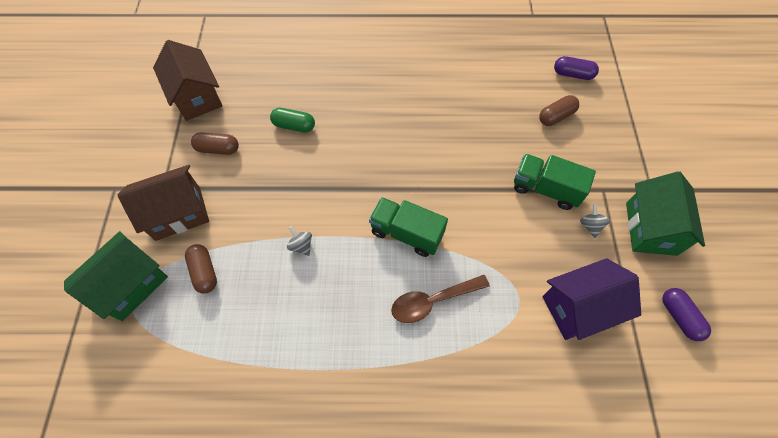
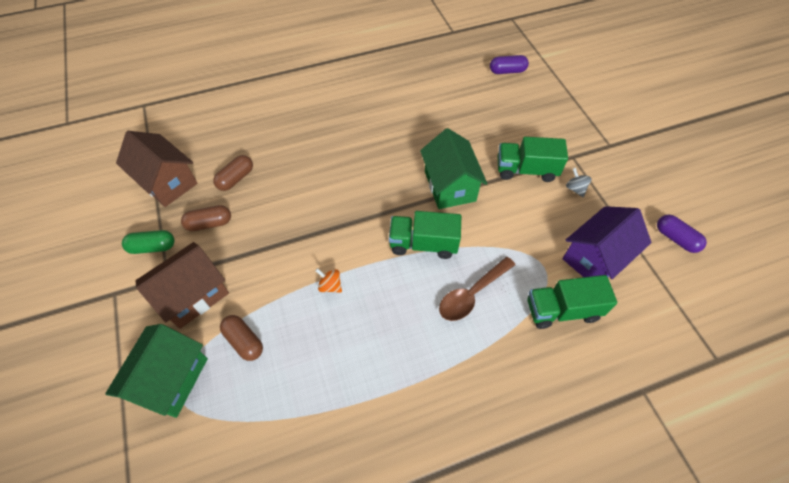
camera: 20 degrees left, 5 degrees down
(294, 126) = (277, 181): green capsule -> green capsule (152, 247)
(301, 245) = (330, 286): grey spinning top -> orange spinning top
(518, 350) = (562, 310): none -> green truck
(556, 116) = (508, 108): brown capsule -> brown capsule (236, 178)
(650, 228) = (623, 176): green house -> green house (449, 186)

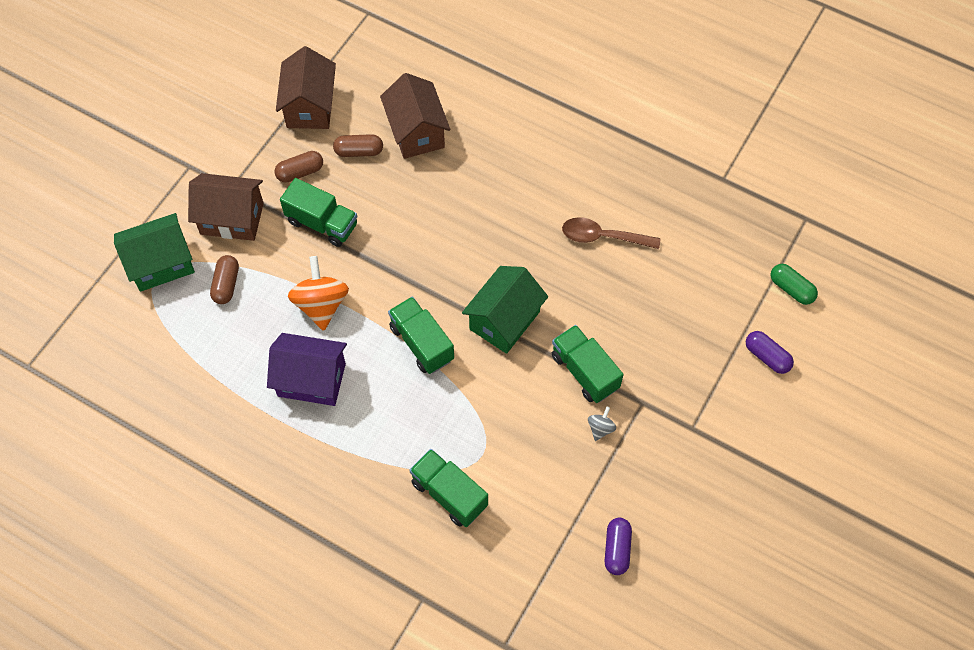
camera: 50 degrees right, 5 degrees up
(152, 247) = (246, 154): green capsule -> green capsule (791, 289)
(209, 223) = (300, 172): brown capsule -> brown capsule turned 60 degrees counterclockwise
(260, 139) = (416, 132): none -> brown house
(265, 238) = (322, 223): none -> green truck
(330, 286) = (321, 304): orange spinning top -> orange spinning top, size x2.09
(471, 294) = (404, 414): brown spoon -> brown spoon (602, 237)
(507, 71) = (711, 269): purple capsule -> purple capsule (767, 357)
(595, 258) = (530, 491): purple house -> purple house (311, 380)

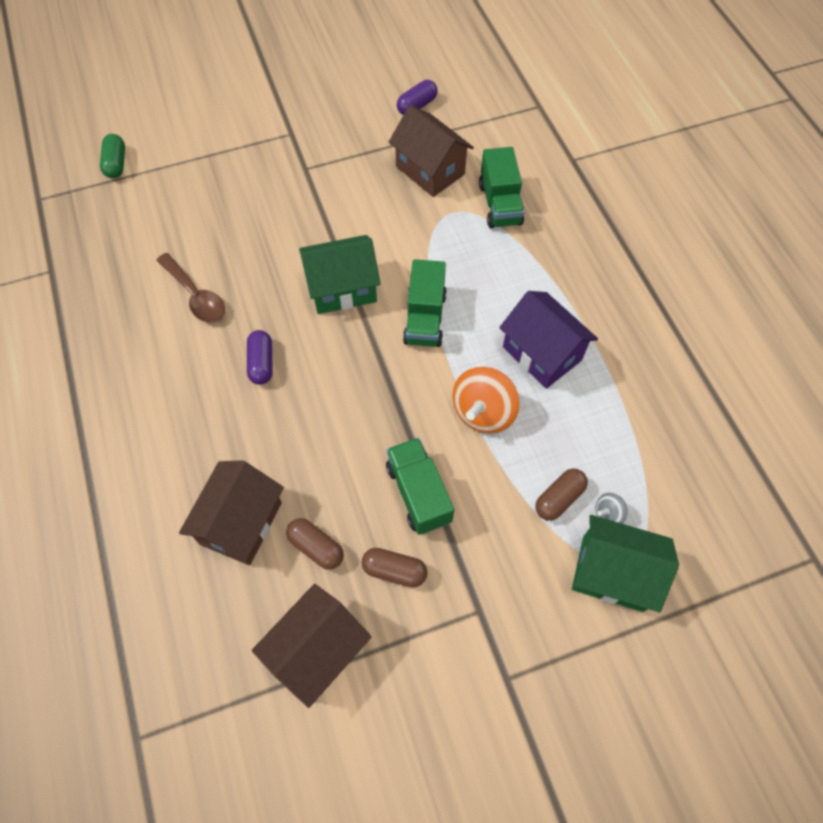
camera: 140 degrees left, 0 degrees up
(232, 218) = (504, 570): brown house -> brown house (430, 170)
(584, 371) = (322, 213): green truck -> none
(600, 428) = (352, 173): grey spinning top -> grey spinning top (608, 514)
(767, 357) = (190, 138): purple capsule -> purple capsule (261, 363)

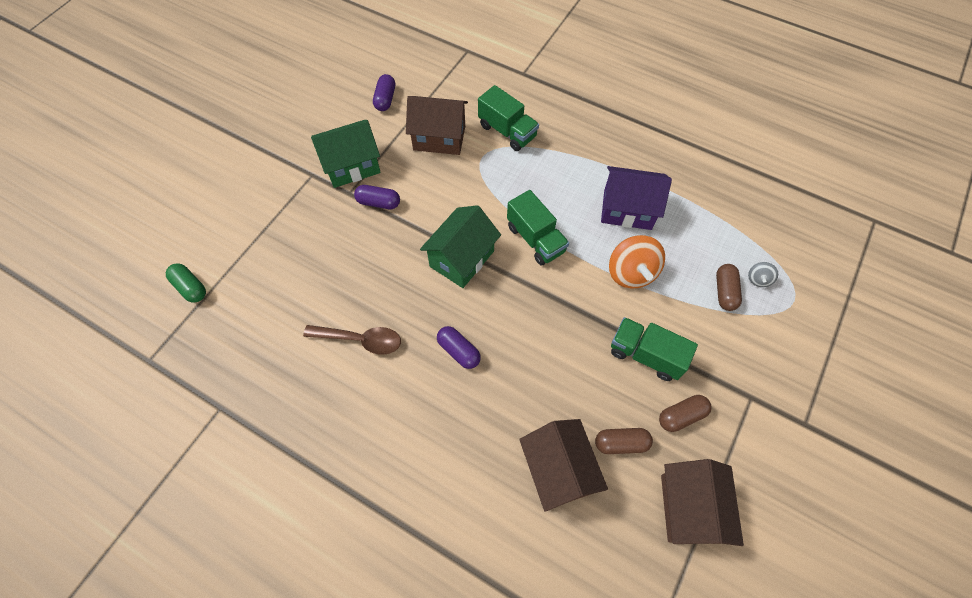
camera: 40 degrees left, 0 degrees up
(321, 193) = (378, 202): none -> purple capsule
(612, 573) = (794, 312): green house -> green house (351, 166)

